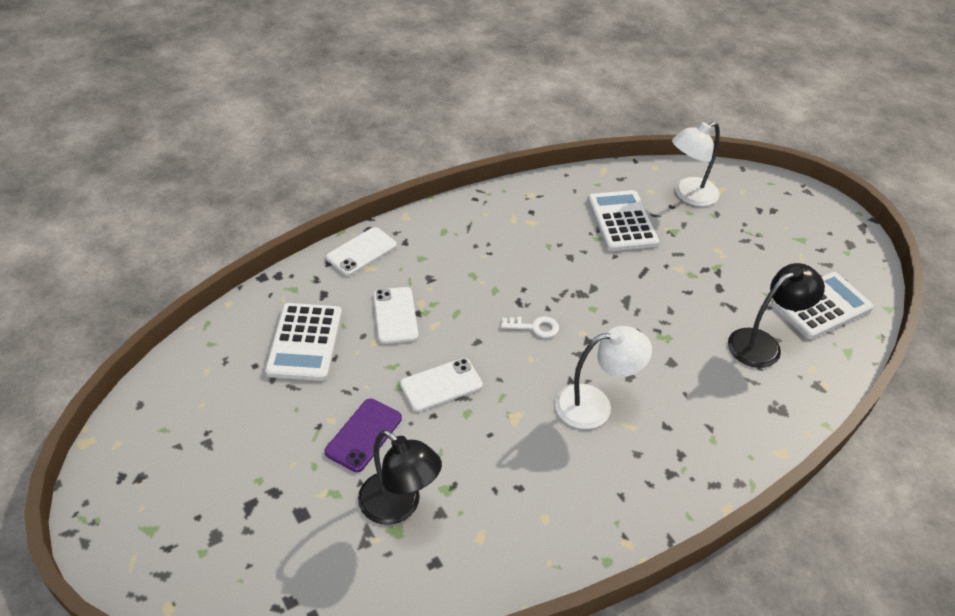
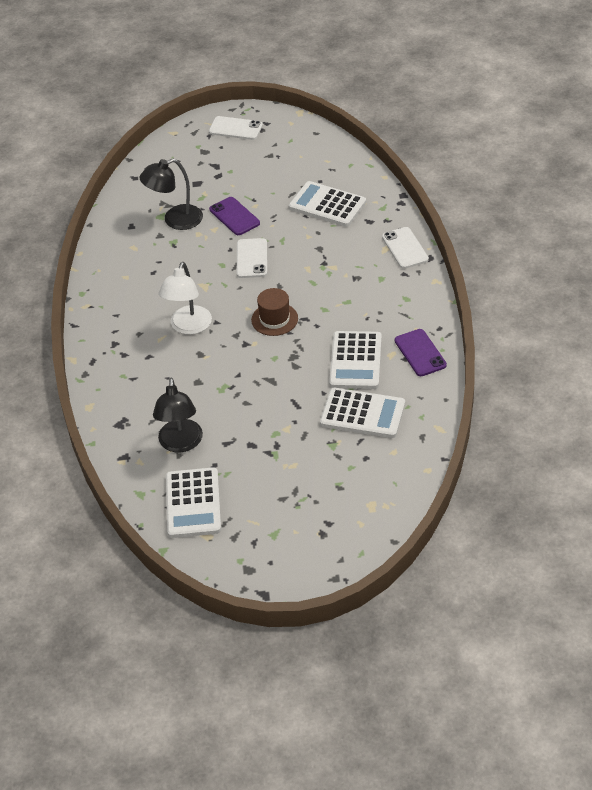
camera: 120 degrees right, 0 degrees up
(395, 315) = (327, 251): white phone -> white phone (235, 128)
(517, 203) = (420, 353): none -> purple phone
(535, 327) = (274, 319): white key -> brown hat
(557, 244) = (355, 361): none -> white calculator
(689, 195) = (374, 477): white lamp -> none

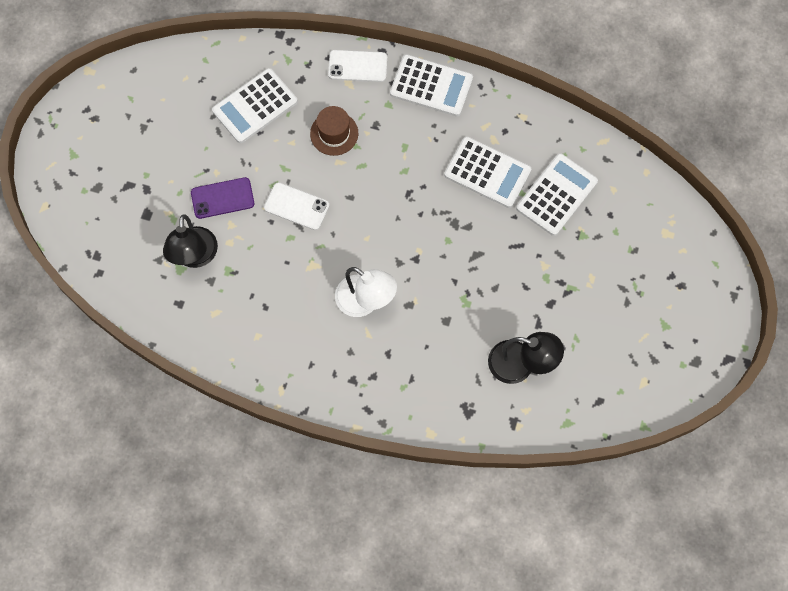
camera: 70 degrees left, 25 degrees up
(193, 503) = (599, 380): white calculator -> white calculator (431, 86)
(235, 128) = (77, 142): white phone -> none
(274, 319) = (395, 220): brown hat -> brown hat (334, 133)
(420, 353) = (504, 115): purple phone -> none

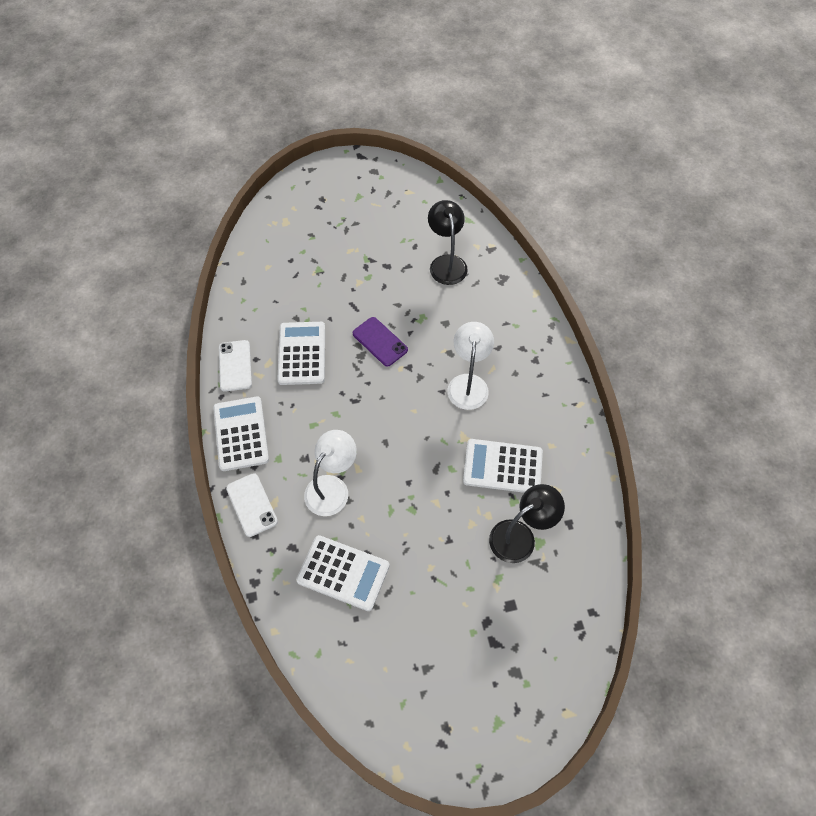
camera: 120 degrees left, 10 degrees down
(222, 198) = (451, 546): purple phone -> purple phone (380, 342)
(296, 206) = (420, 479): white phone -> white phone (235, 366)
(334, 133) = (332, 487): brown hat -> white lamp
(556, 195) = (294, 299): white calculator -> white calculator (502, 466)

